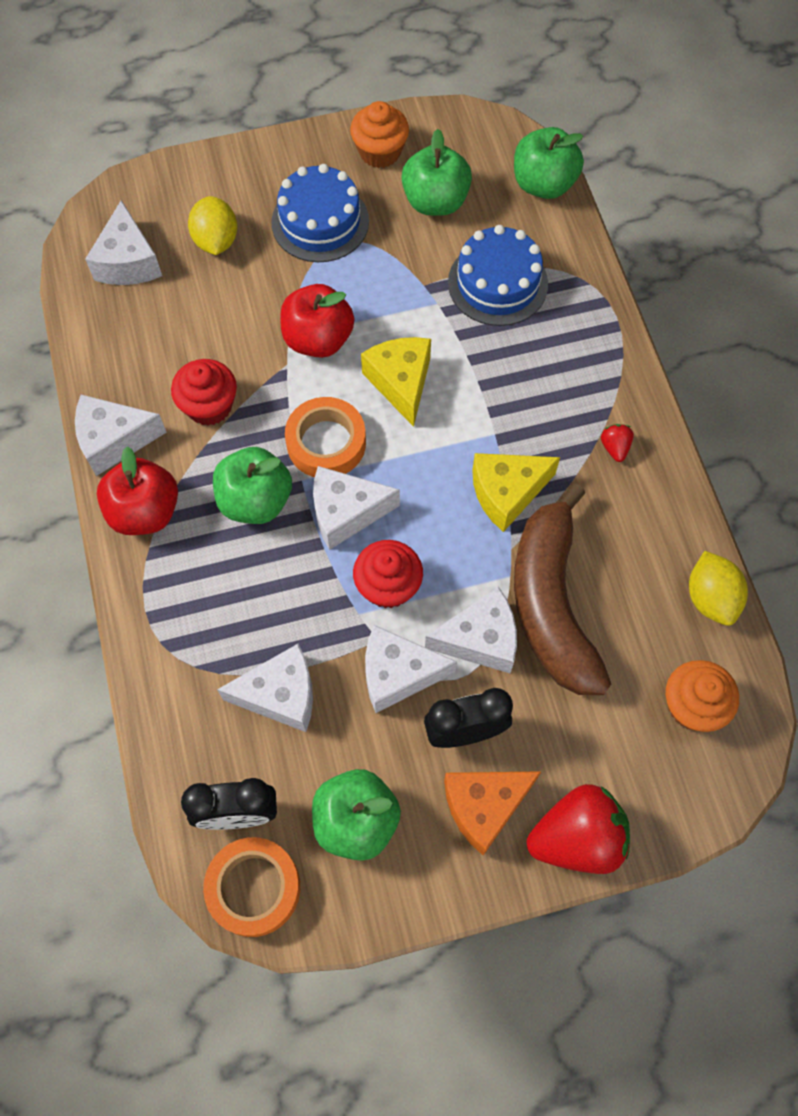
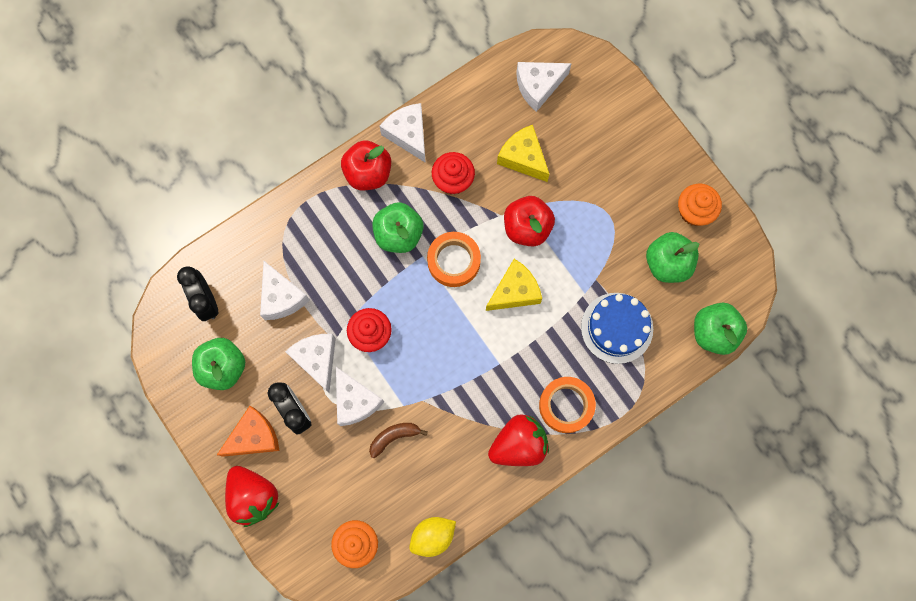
camera: 70 degrees right, 10 degrees up
(216, 241) = (576, 133): yellow lemon -> none
(254, 888) = (169, 325): orange tape -> orange tape (566, 405)
(320, 222) = (619, 193): blue cake -> none
(346, 513) = (410, 291): white cheese -> none
(484, 806) = (254, 437): orange cheese -> orange cheese turned 105 degrees clockwise
(506, 493) = (460, 385): yellow cheese -> yellow cheese (523, 158)
(552, 603) = (394, 437): brown banana -> brown banana, size x0.43
(615, 447) = (518, 444): red strawberry -> red strawberry, size x2.33

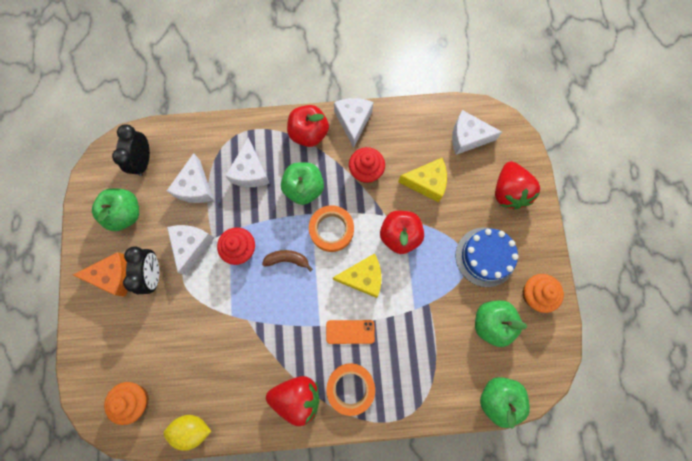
camera: 30 degrees right, 0 degrees up
(253, 496) = (86, 319): red strawberry -> red strawberry (508, 191)
(355, 401) = (199, 292): white cheese -> white cheese (250, 172)
(394, 437) = (210, 335): brown banana -> brown banana (287, 260)
(523, 158) = (426, 183): yellow cheese -> yellow cheese turned 105 degrees clockwise
(533, 352) = (350, 331): none -> orange phone
(617, 328) = (424, 350): blue cake -> blue cake (485, 257)

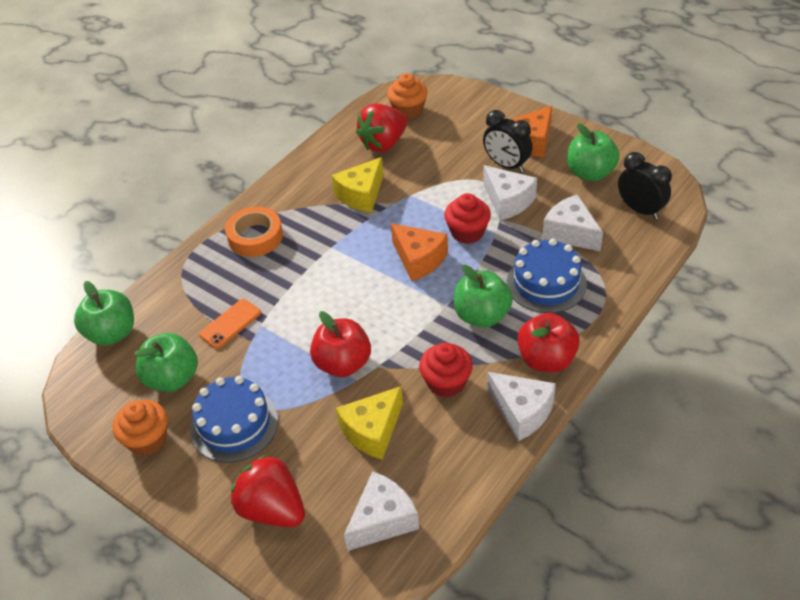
camera: 135 degrees right, 30 degrees down
(192, 428) = (347, 130): yellow lemon -> none
(250, 172) = (546, 283): white cheese -> blue cake
(287, 260) = (419, 259): brown banana -> orange cheese
(297, 396) = (292, 200): red strawberry -> red strawberry (384, 143)
(331, 230) = (412, 311): orange tape -> none
(350, 331) = (300, 265): orange phone -> orange phone (230, 324)
(363, 278) = (336, 305): yellow cheese -> yellow cheese (361, 195)

